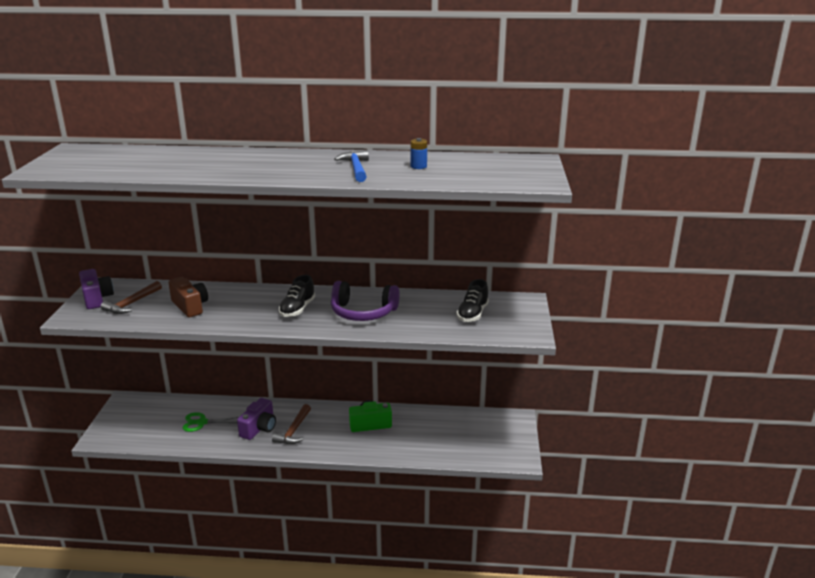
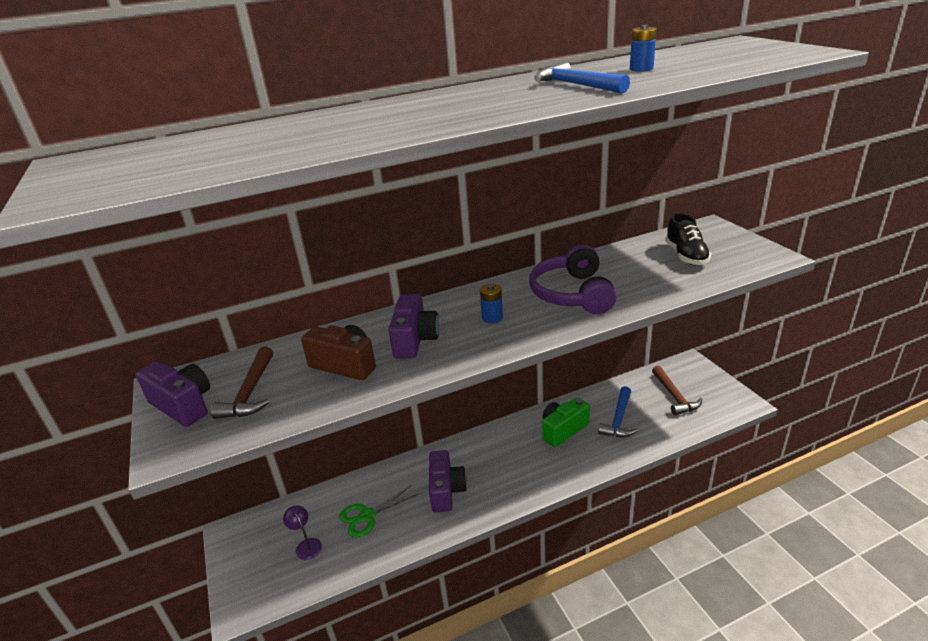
camera: 25 degrees left, 5 degrees up
(156, 423) = (306, 545): none -> purple lamp
(240, 306) = (415, 340): none -> purple camera
(294, 431) = (489, 475): brown hammer -> brown hammer (674, 396)
(297, 309) = (492, 318): black shoe -> blue battery
(363, 312) = (572, 294): purple headphones -> purple headphones turned 105 degrees clockwise
(416, 433) = (619, 419): none -> blue hammer

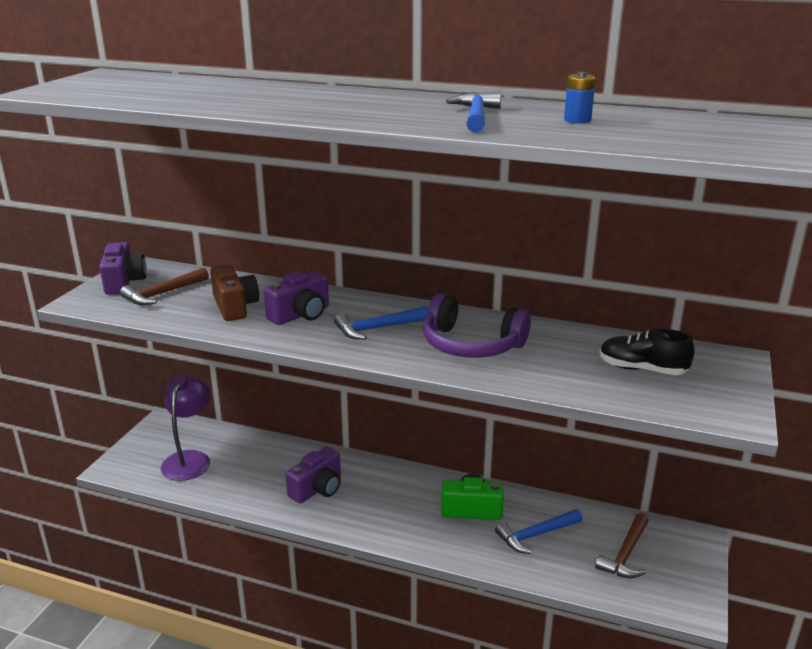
camera: 40 degrees right, 5 degrees down
(306, 545) = (189, 459): purple lamp -> purple lamp, size x2.02
(367, 516) = (246, 467): green scissors -> none
(492, 318) = (377, 328): blue battery -> blue hammer
(572, 294) = (471, 344): purple headphones -> purple headphones turned 105 degrees counterclockwise
(686, 256) = (642, 369): black shoe -> black shoe turned 75 degrees clockwise

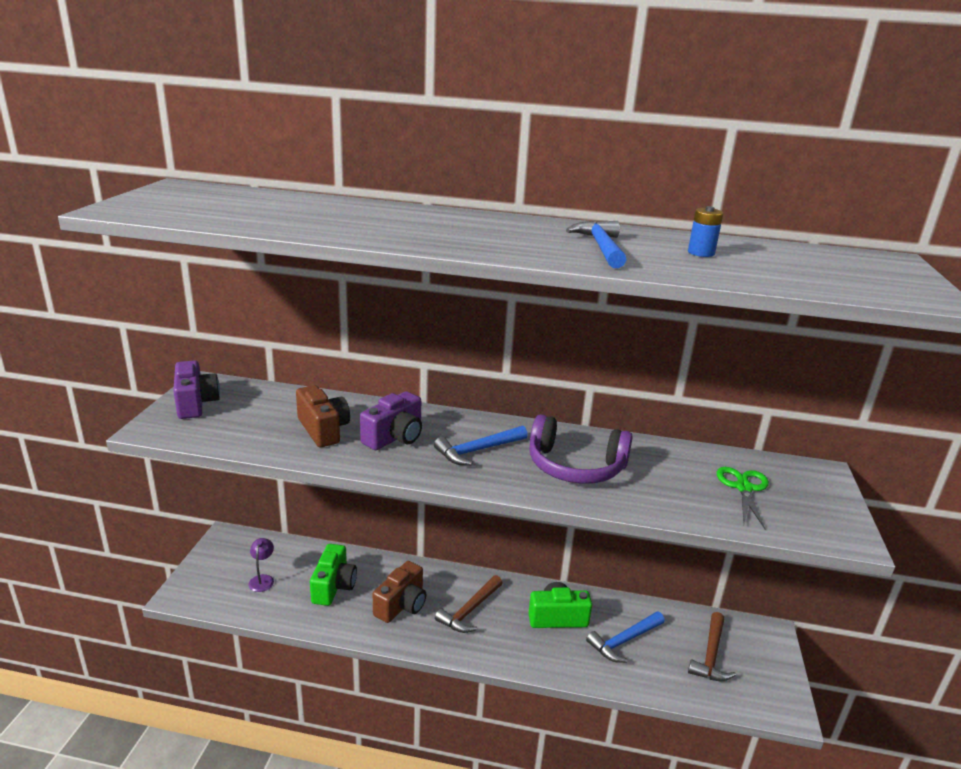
camera: 10 degrees left, 0 degrees up
(163, 294) = (242, 416): brown hammer -> brown hammer (469, 611)
(189, 459) = (262, 579): purple lamp -> purple lamp, size x0.50
(255, 469) = (334, 586): none -> green camera
(317, 489) = (401, 605): purple camera -> brown camera
(642, 369) = (743, 488): black shoe -> green scissors

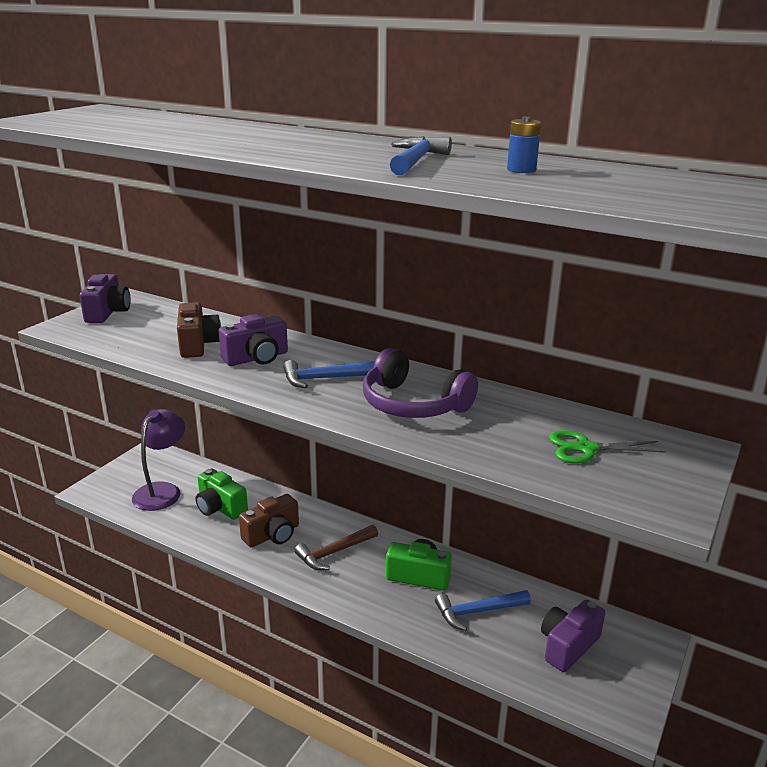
camera: 20 degrees right, 0 degrees up
(262, 579) = (162, 491): purple lamp -> purple lamp, size x2.02
(334, 586) = (220, 508): green camera -> green camera turned 105 degrees clockwise
(711, 655) = (568, 646): brown hammer -> purple camera
(743, 488) = (585, 448): green scissors -> green scissors turned 120 degrees counterclockwise

